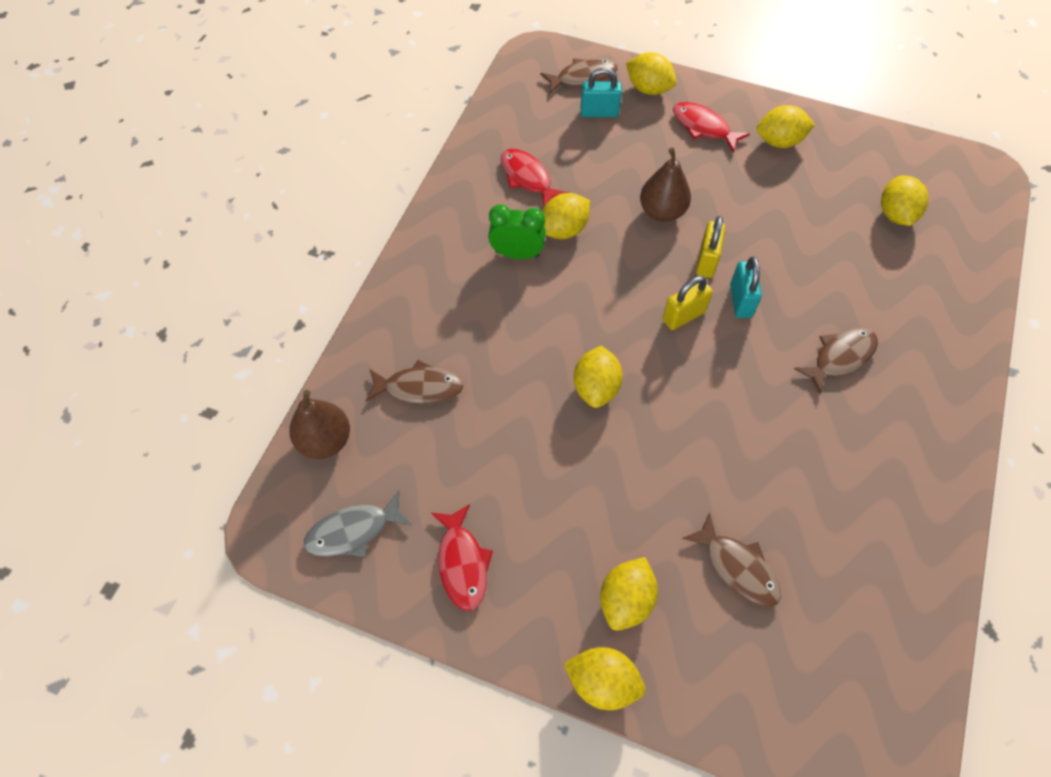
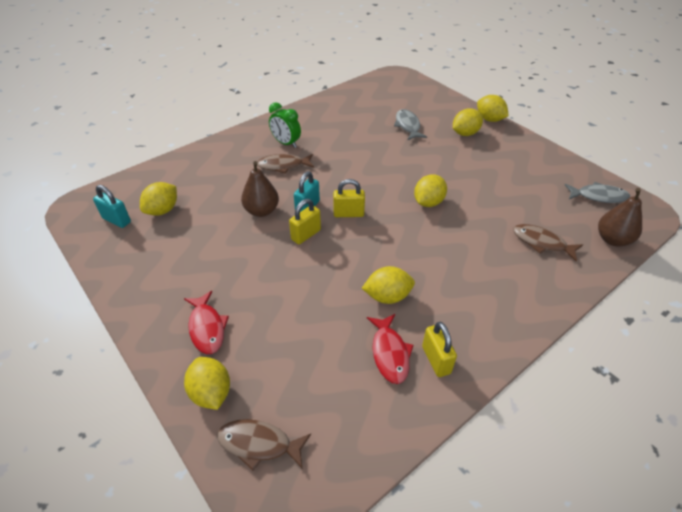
camera: 150 degrees left, 15 degrees down
(462, 563) = (539, 167): red fish -> none
(483, 191) = (436, 360): none -> yellow padlock
(517, 254) = (434, 294): green clock -> green clock (286, 143)
(599, 112) = (278, 389): turquoise padlock -> turquoise padlock (116, 220)
(662, 212) = (305, 277): brown pear -> brown pear (261, 211)
(737, 567) = (408, 126): brown fish -> grey fish
(779, 141) = (167, 287): yellow lemon -> none

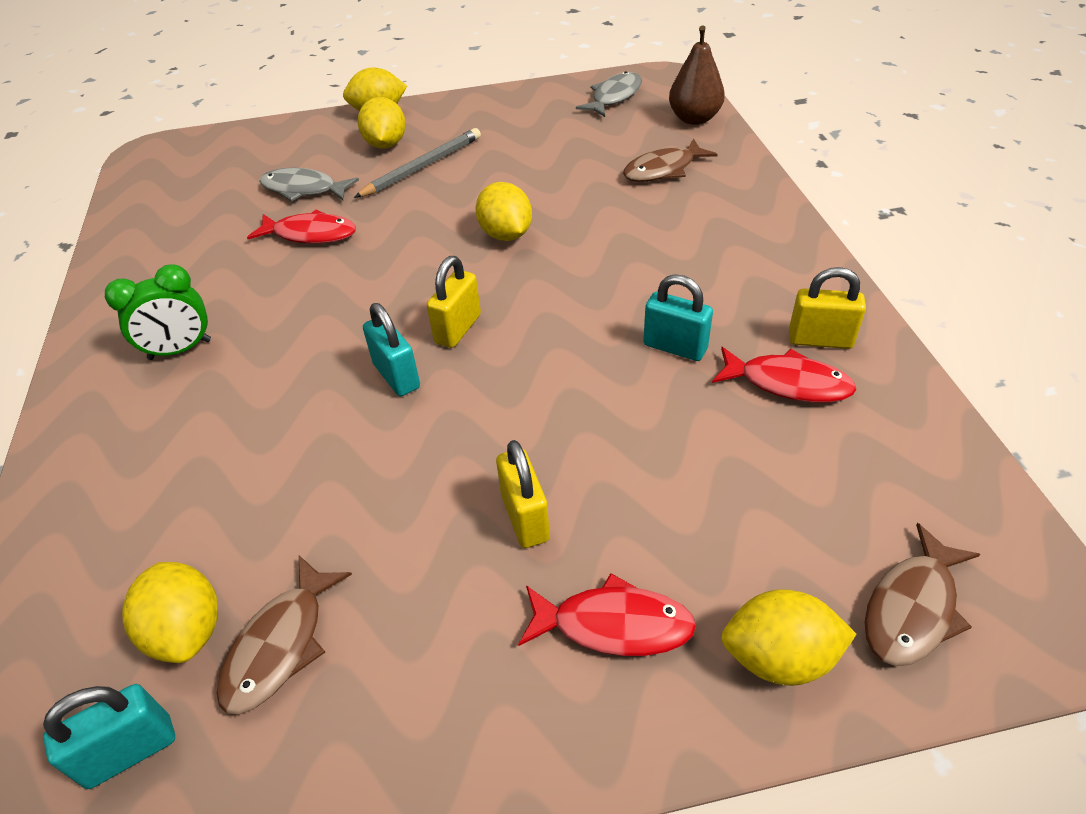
camera: 60 degrees left, 0 degrees up
(261, 211) = (349, 445): brown pear -> none
(283, 165) = (245, 374): brown fish -> brown fish (280, 645)
(306, 235) = (467, 400): yellow padlock -> yellow padlock (525, 517)
(378, 142) = (310, 234): none -> red fish
(387, 296) = (675, 347): yellow lemon -> turquoise padlock
(458, 153) = (422, 167): none -> grey pencil

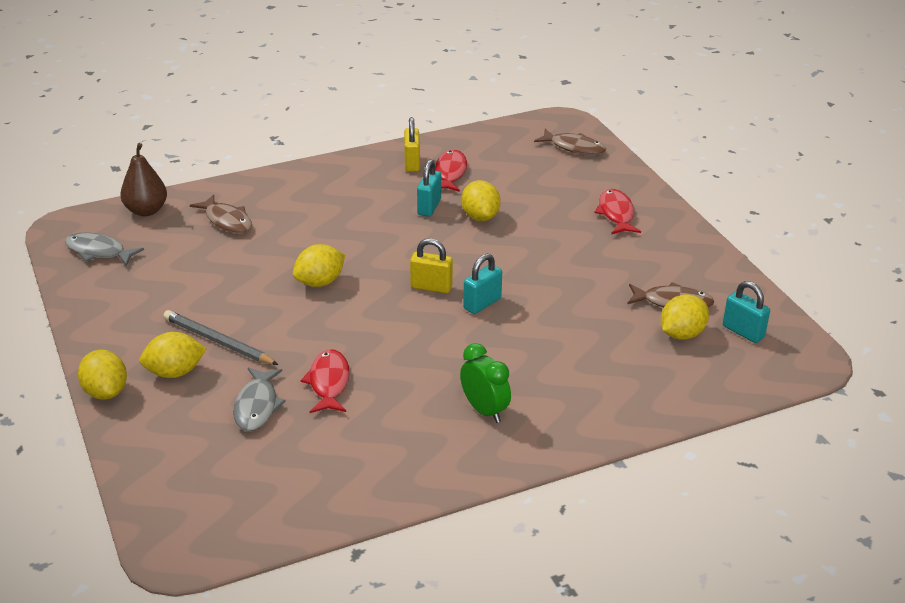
camera: 105 degrees left, 10 degrees down
(525, 517) = (570, 243): yellow padlock -> none
(779, 657) = (611, 176): yellow lemon -> yellow lemon (480, 217)

